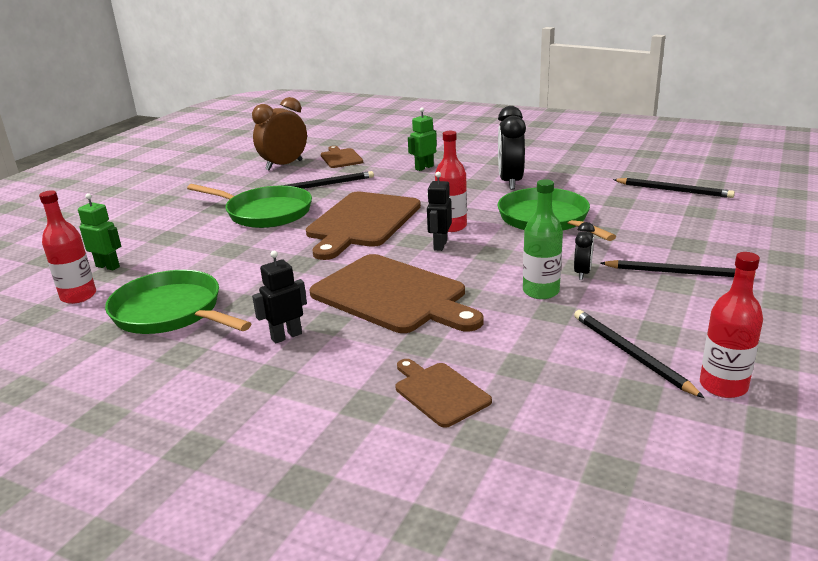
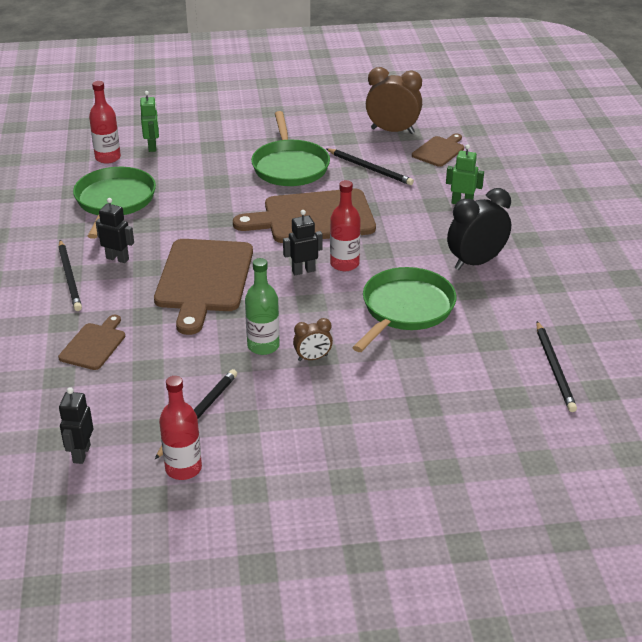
camera: 55 degrees right, 10 degrees up
(582, 273) = (313, 358): black clock -> brown clock
(657, 455) = (81, 454): none -> black robot
(678, 273) = (356, 410): black pencil -> black pencil (69, 277)

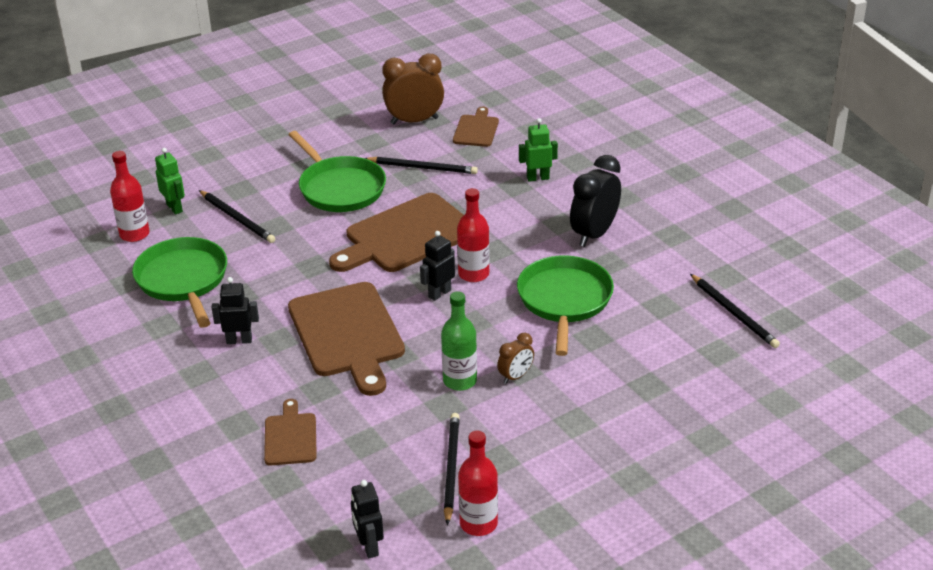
camera: 25 degrees left, 0 degrees up
(69, 277) = (204, 377): black pencil -> black pencil (237, 219)

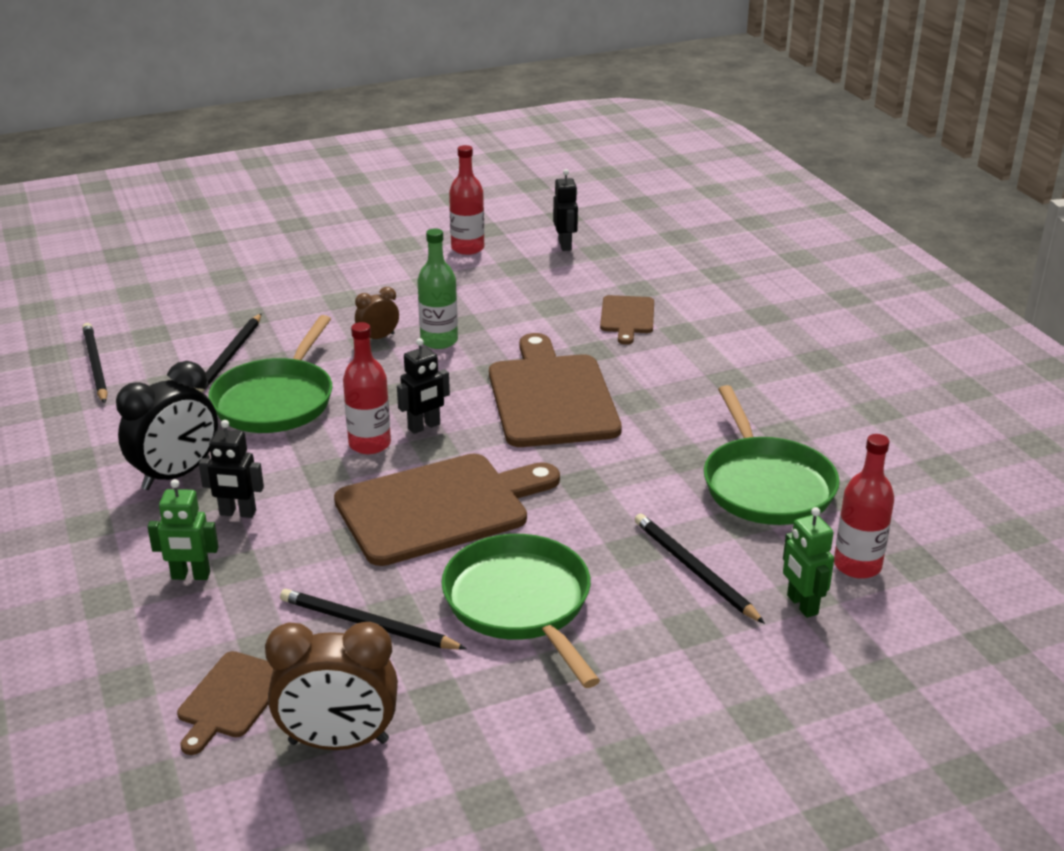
camera: 170 degrees left, 5 degrees down
(239, 340) = (683, 405): black robot -> black robot (237, 513)
(451, 468) = (476, 281): black pencil -> black pencil (229, 357)

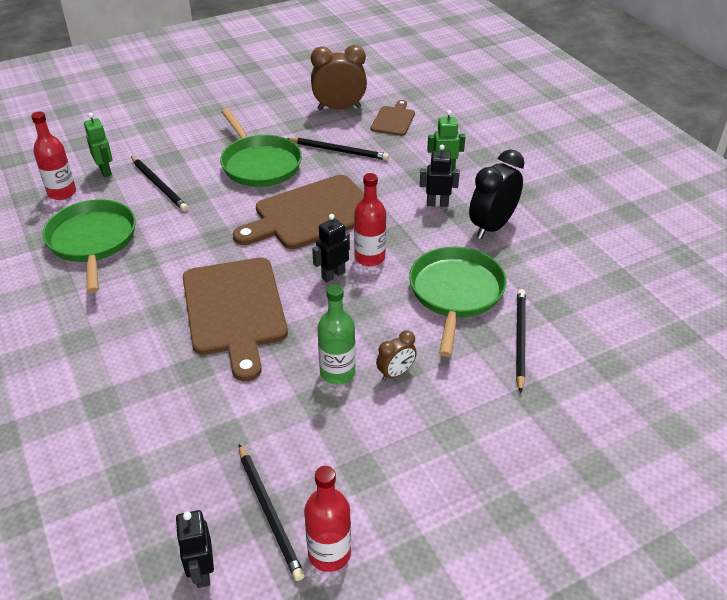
camera: 175 degrees right, 10 degrees up
(95, 365) = (628, 322): black pencil -> black pencil (269, 513)
(627, 317) = (150, 422): brown cutting board -> none

